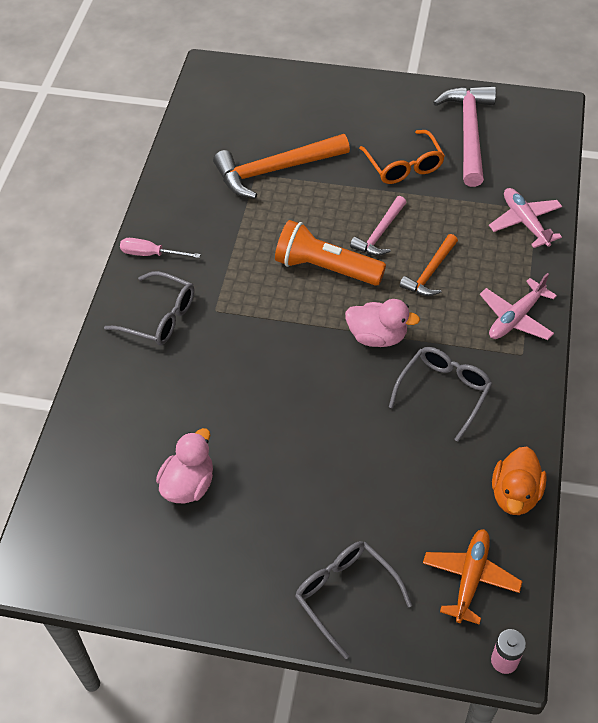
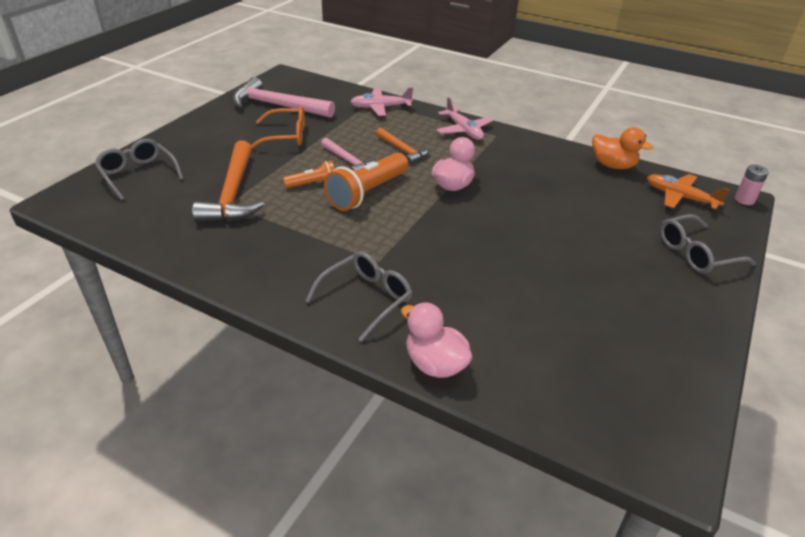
camera: 75 degrees left, 15 degrees down
(151, 254) = (277, 289): pink screwdriver -> none
(188, 484) = (578, 318): pink duck -> pink duck (435, 364)
(321, 220) = (313, 184): none -> orange flashlight
(444, 392) = (518, 171): grey glasses -> grey glasses (138, 174)

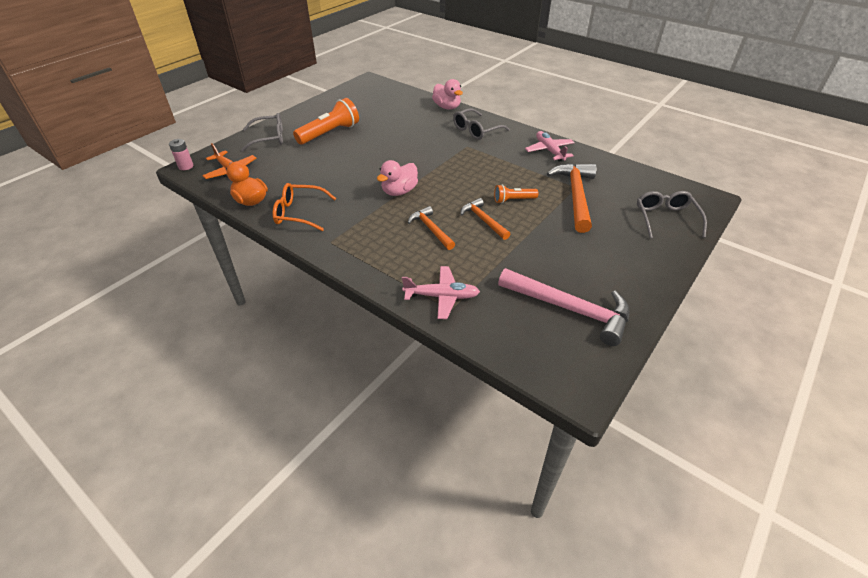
camera: 170 degrees left, 5 degrees up
(138, 174) = (665, 218): grey glasses -> grey glasses turned 150 degrees counterclockwise
(286, 136) = (547, 255): orange glasses -> orange glasses (299, 213)
(348, 161) = (483, 220): pink hammer -> orange hammer
(367, 193) = (469, 189): orange flashlight -> orange flashlight (330, 133)
(464, 130) = (359, 251): pink plane -> pink plane (549, 151)

